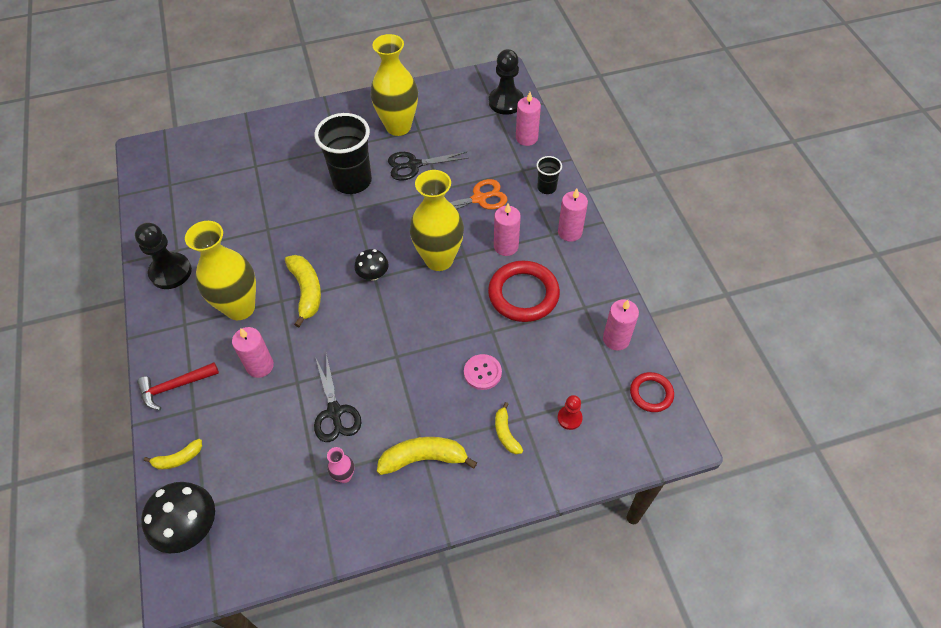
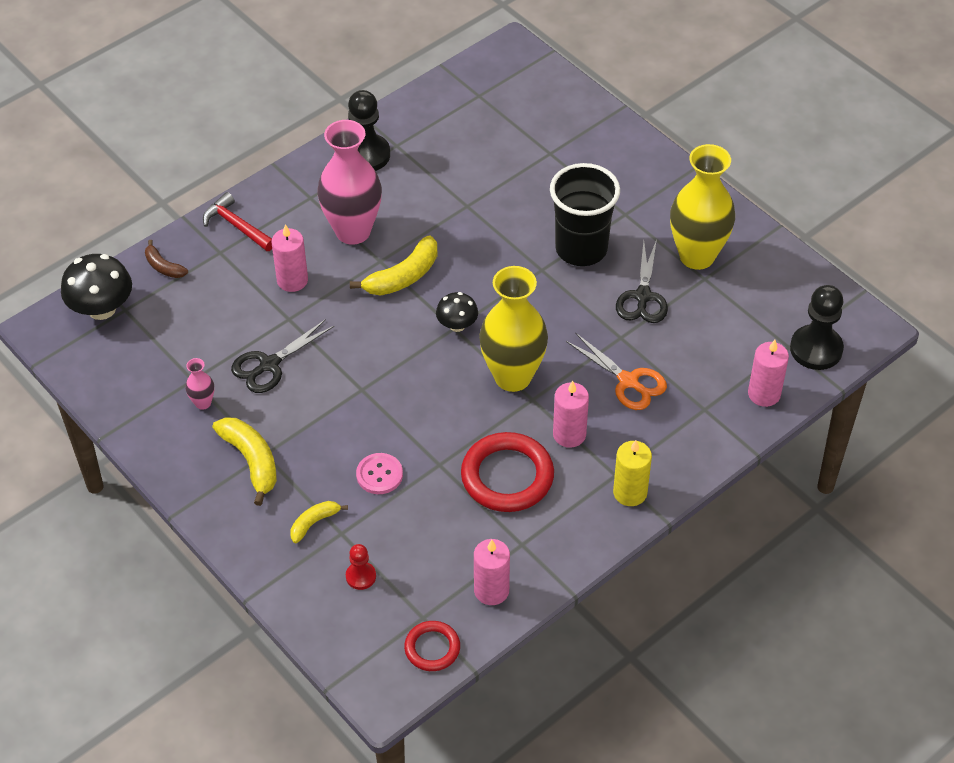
camera: 65 degrees right, 5 degrees down
(178, 459) = (163, 266): yellow banana -> brown banana
(240, 307) = (353, 231): yellow vase -> pink vase
(414, 165) = (643, 296): black scissors -> black scissors turned 135 degrees counterclockwise
(546, 188) = (690, 444): black cup -> none
(570, 232) = (630, 492): pink candle -> yellow candle

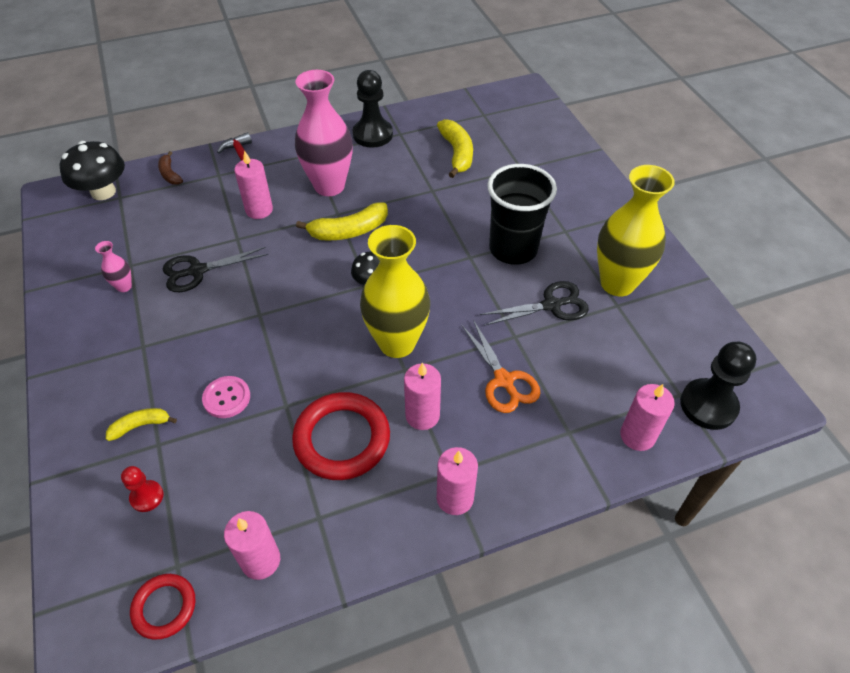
camera: 20 degrees right, 0 degrees up
(251, 461) = (127, 349): yellow banana -> yellow banana (457, 153)
(630, 492) = (455, 498): yellow candle -> pink candle
(643, 296) = (551, 305): black scissors -> black scissors turned 135 degrees counterclockwise

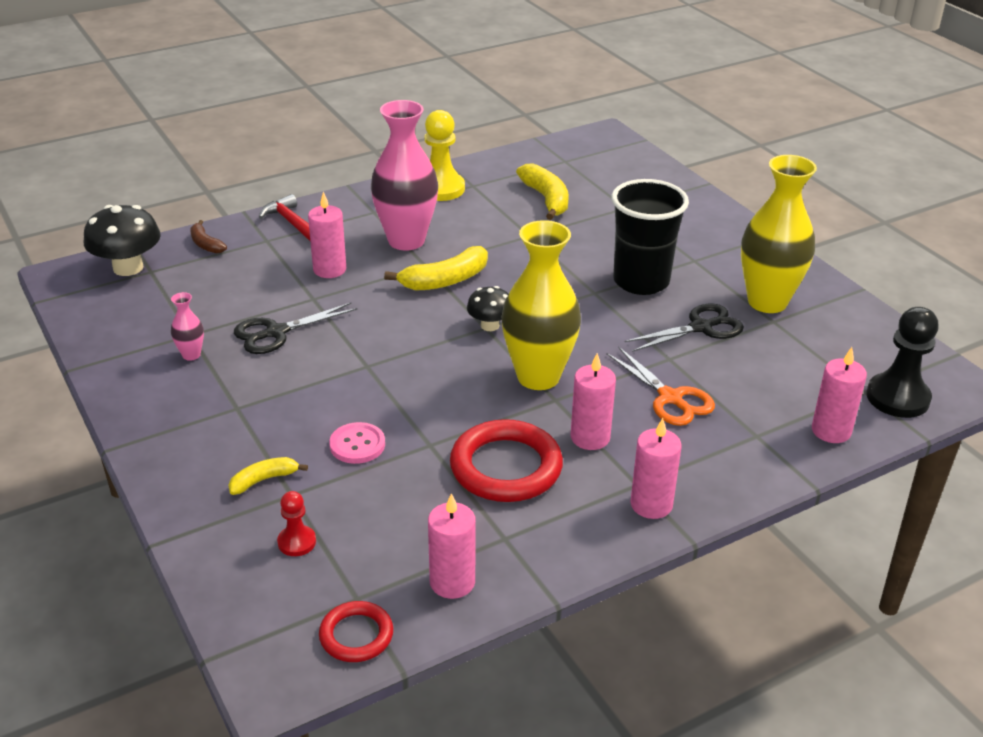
camera: 10 degrees left, 15 degrees down
(373, 134) = (440, 189): black pawn -> yellow pawn

